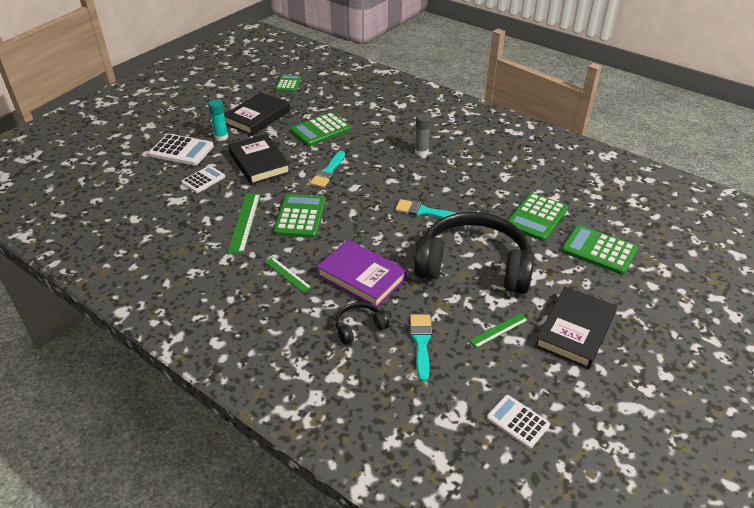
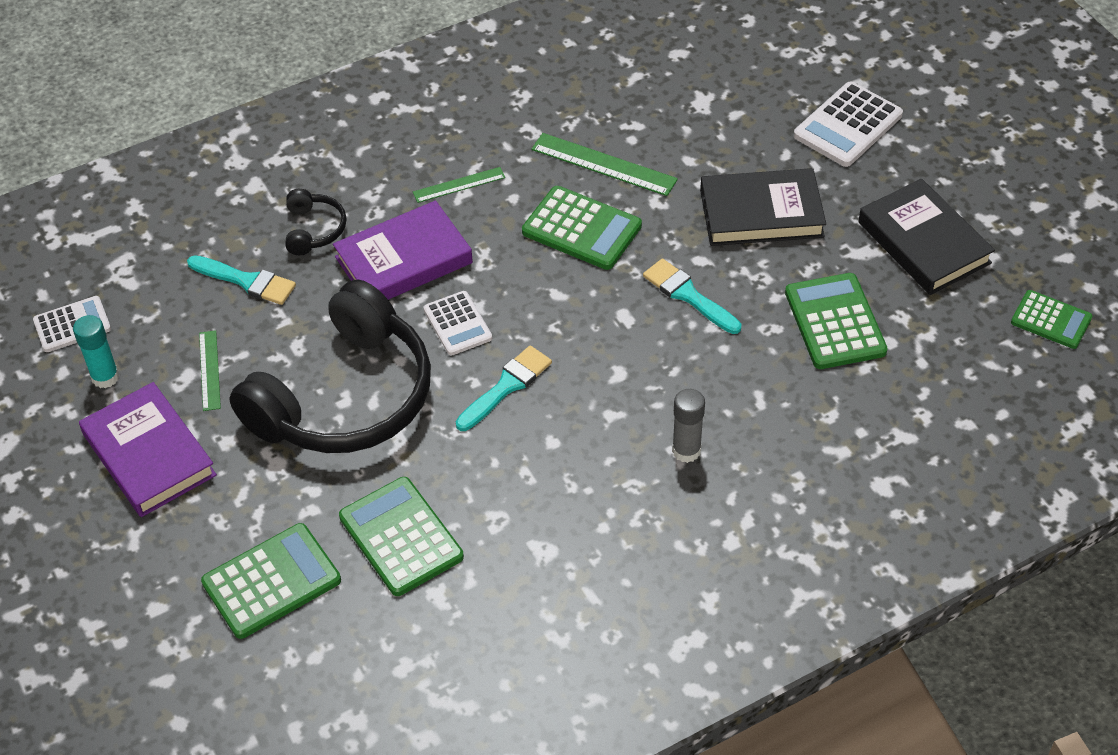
camera: 115 degrees right, 10 degrees up
(203, 180) = (743, 138): white calculator -> white calculator (457, 324)
(221, 137) = (870, 181): turquoise glue stick -> turquoise glue stick (105, 377)
(574, 330) = (149, 454): black book -> purple book

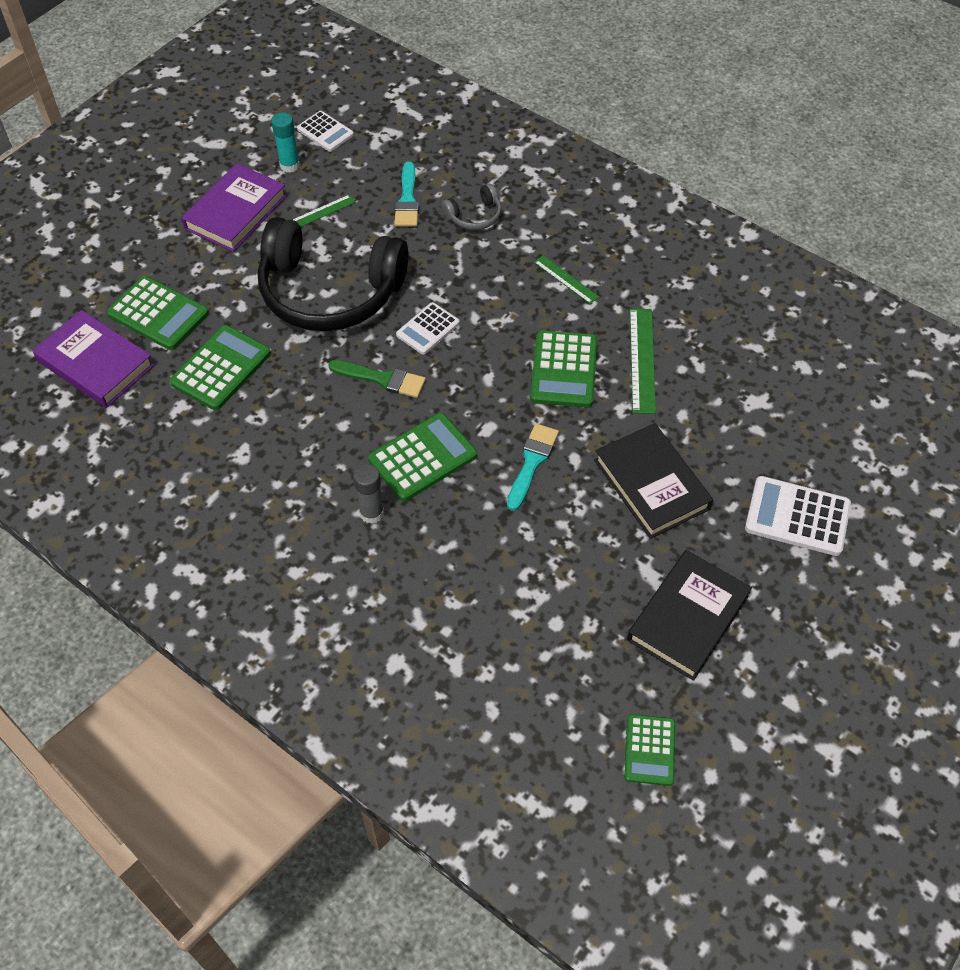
camera: 65 degrees right, 5 degrees up
(314, 229) = (474, 216): black headphones -> grey headphones
(403, 260) = (473, 275): purple book -> purple book (96, 363)
(506, 386) = (382, 379): turquoise brush -> green brush
(835, 322) = (557, 575): green calculator -> green calculator (422, 457)

